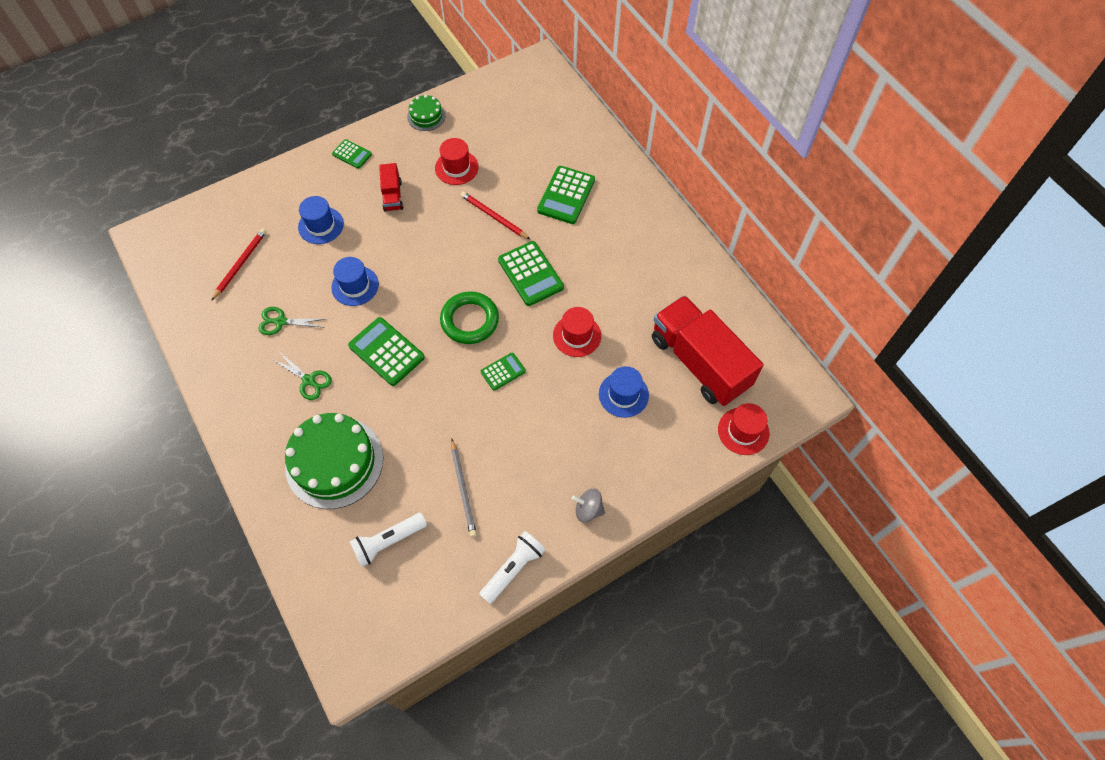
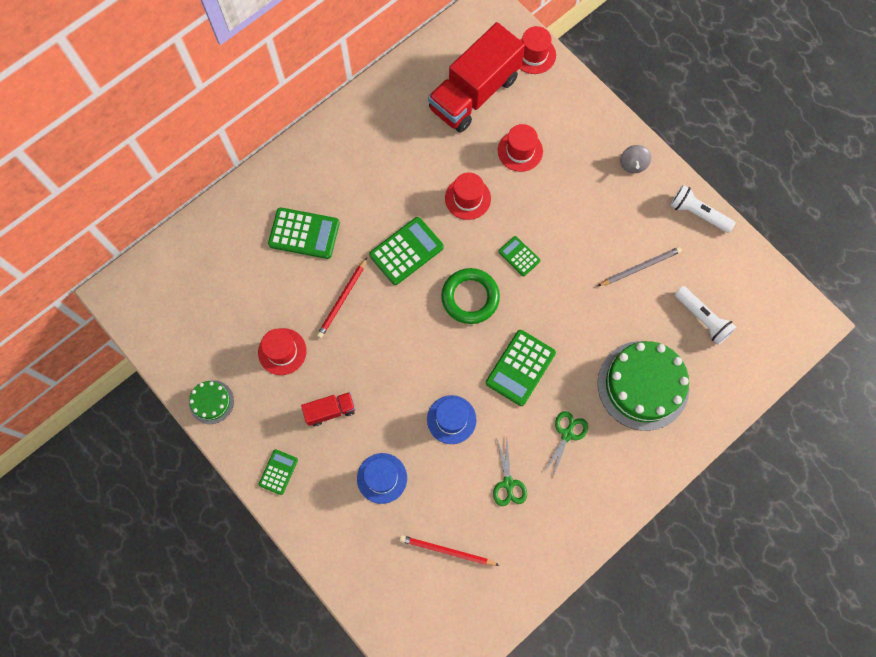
camera: 100 degrees left, 10 degrees up
(623, 394) = (520, 151): blue hat -> red hat

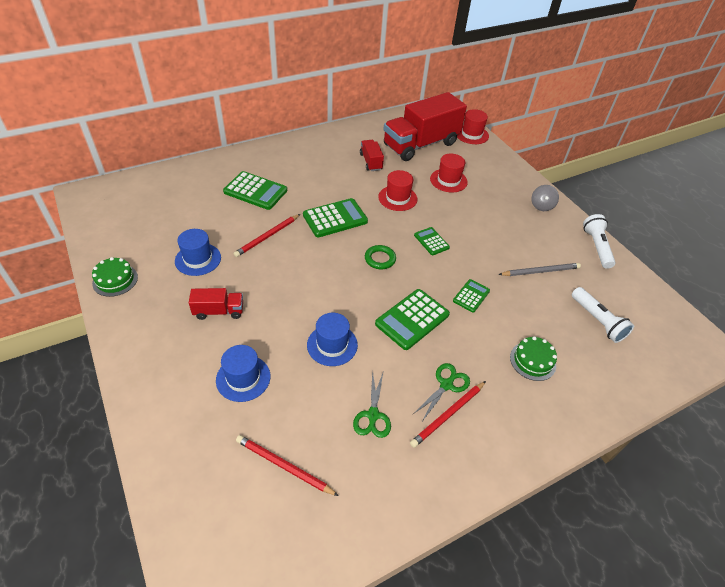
camera: 10 degrees right, 25 degrees down
(278, 472) = (144, 348): green calculator -> green calculator (471, 296)
(282, 351) = (198, 259): red hat -> blue hat
(421, 144) = (371, 162): none -> red truck
(470, 297) = (380, 259): green ring -> green ring, size x0.59
(574, 465) = (448, 415): none -> red pencil
(643, 385) = (532, 361): green cake -> green cake, size x0.49
(697, 213) = (596, 247): white flashlight -> white flashlight turned 45 degrees clockwise

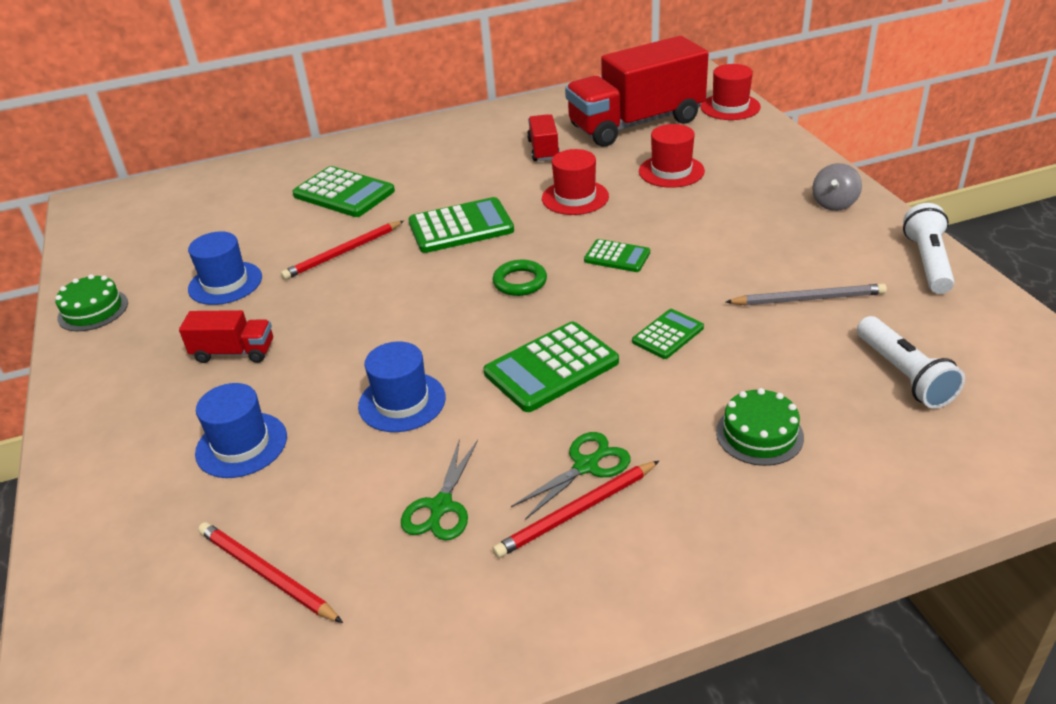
camera: 15 degrees right, 10 degrees down
(431, 241) = (617, 257): green calculator -> green calculator turned 135 degrees clockwise

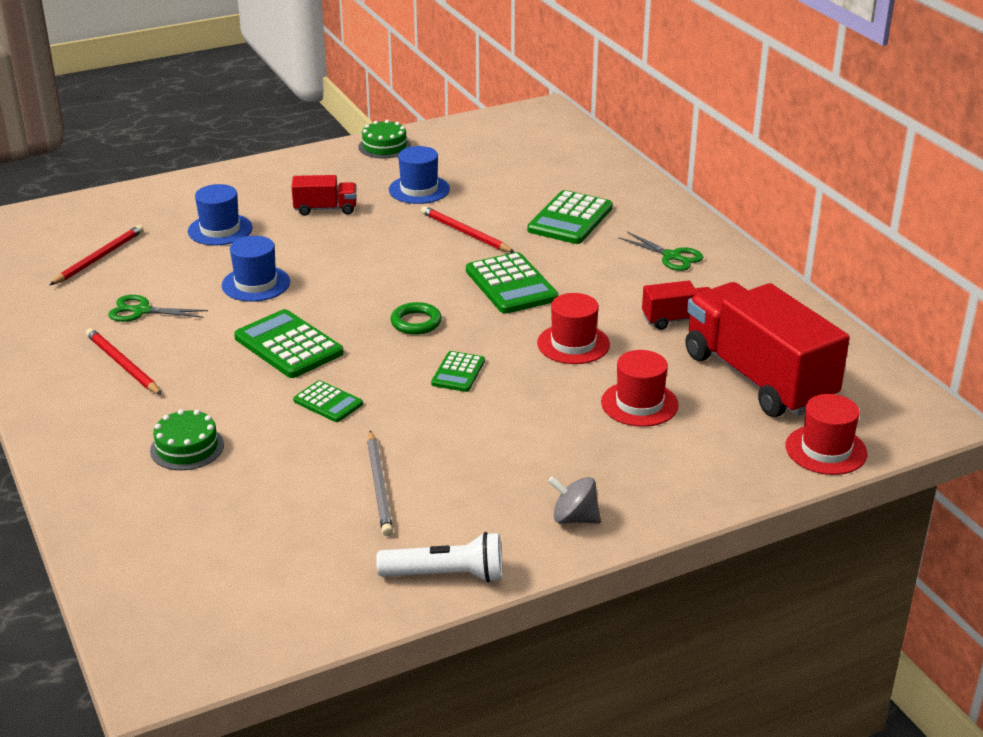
camera: 80 degrees right, 5 degrees down
(234, 352) = (325, 209): red truck -> red truck turned 90 degrees counterclockwise
(586, 466) = (168, 366): green scissors -> green scissors (671, 256)
(903, 375) = (251, 534): white flashlight -> none

